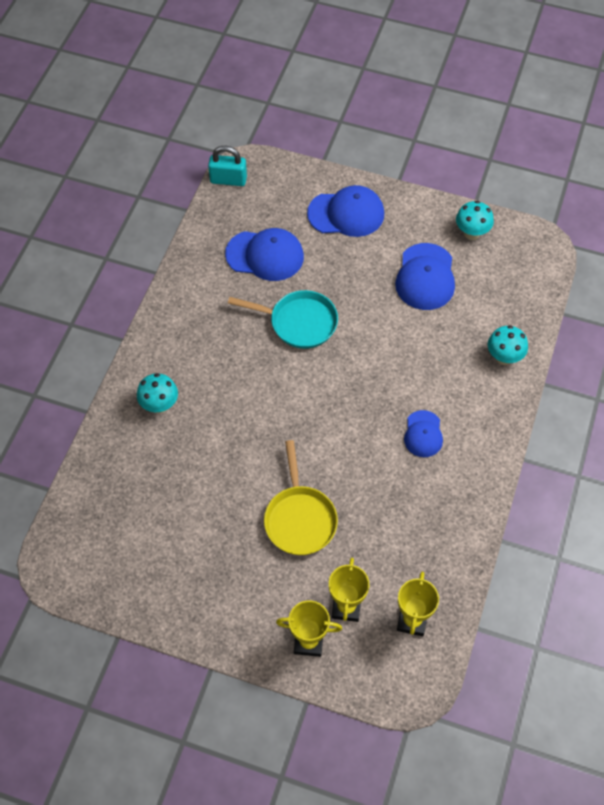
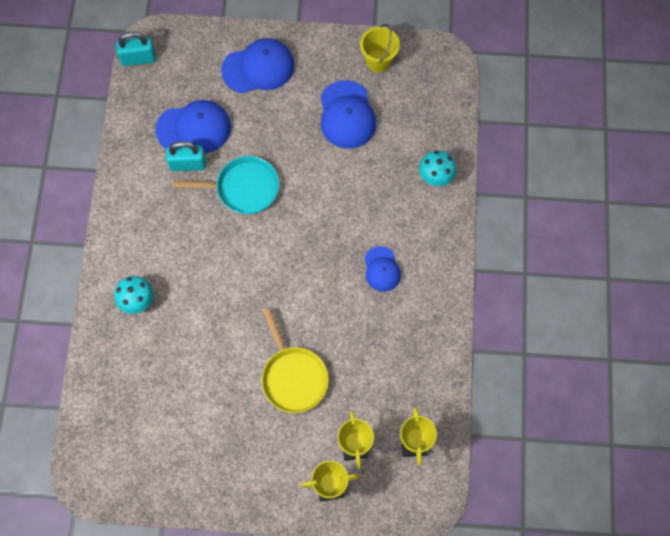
camera: 15 degrees left, 10 degrees up
(249, 287) = (188, 164): none -> turquoise padlock
(471, 233) = (378, 61): turquoise mushroom -> yellow bucket

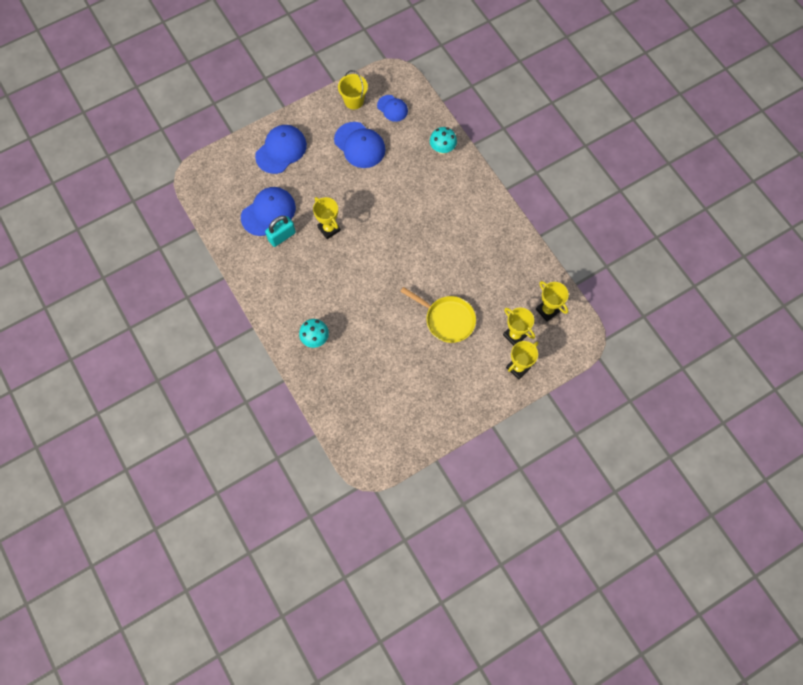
camera: 35 degrees left, 0 degrees up
(138, 58) = (197, 191): turquoise padlock -> none
(243, 188) = (329, 229): turquoise pan -> yellow trophy
(382, 269) = (451, 223): blue cap -> blue cap (392, 108)

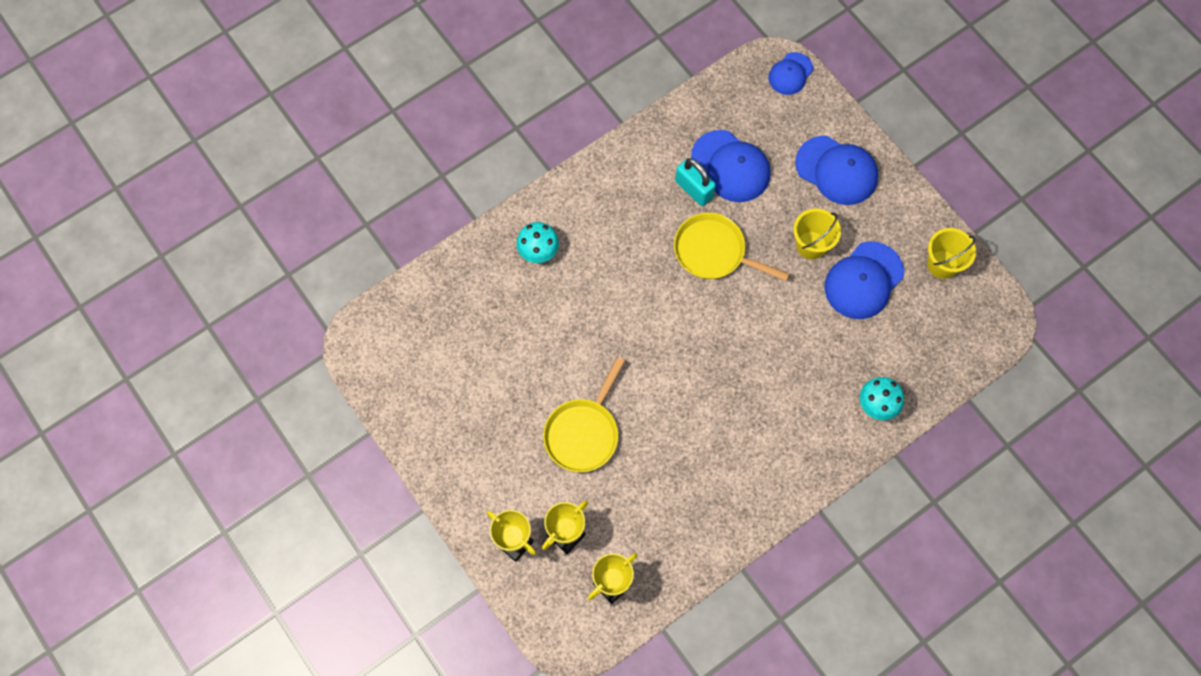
camera: 85 degrees right, 0 degrees up
(329, 229) = (714, 252): yellow trophy -> yellow pan
(331, 171) = (811, 245): none -> yellow bucket
(392, 108) = (939, 323): blue cap -> blue cap (790, 74)

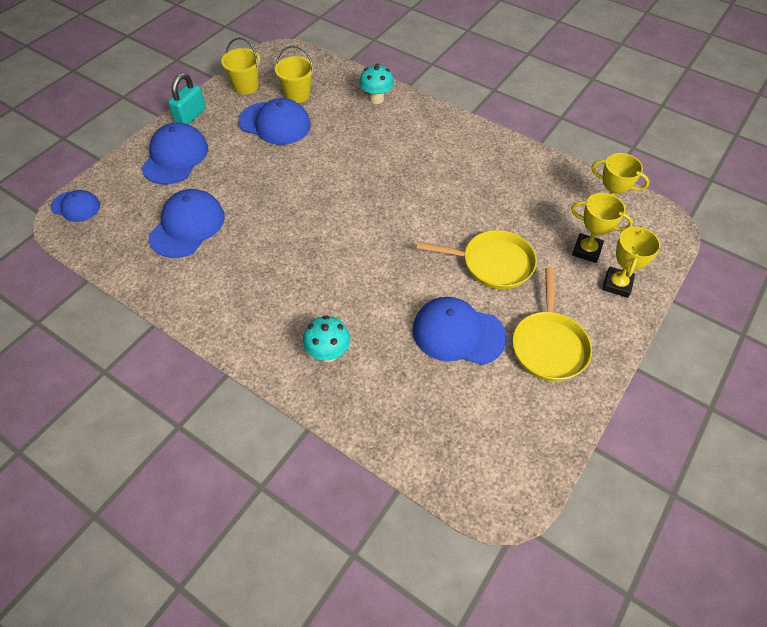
camera: 110 degrees left, 15 degrees down
(517, 367) = (458, 333): none -> blue cap
(694, 189) = (219, 246): turquoise padlock -> turquoise padlock (190, 116)
(714, 252) = (280, 217): yellow pan -> yellow pan (549, 345)
(811, 245) = (252, 158): yellow bucket -> yellow bucket (297, 95)

